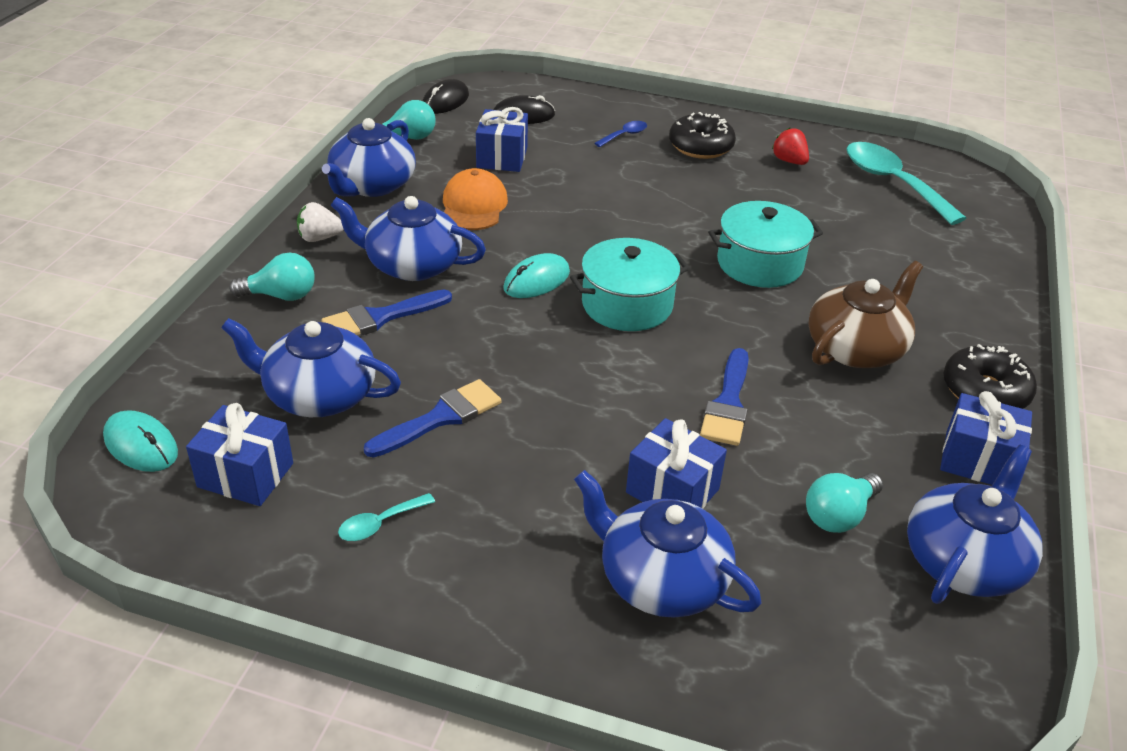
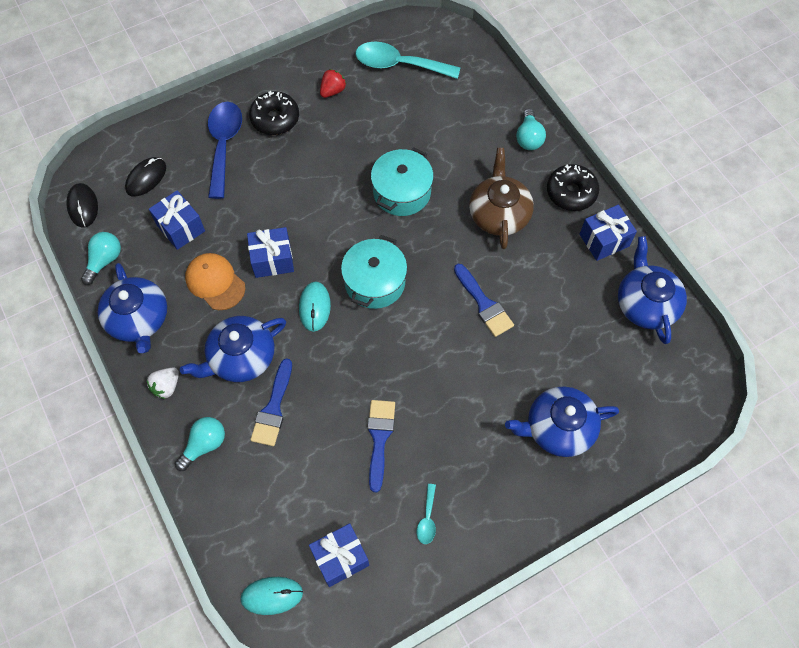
camera: 45 degrees left, 25 degrees up
(319, 395) = (310, 483): blue teapot -> none
(624, 135) = (224, 145): blue spoon -> blue spoon, size x2.20
(672, 491) = (515, 378): blue gift -> blue gift (272, 260)
(789, 161) = (332, 91): red strawberry -> red strawberry turned 120 degrees clockwise
(839, 515) = (585, 325): turquoise light bulb -> turquoise light bulb (528, 138)

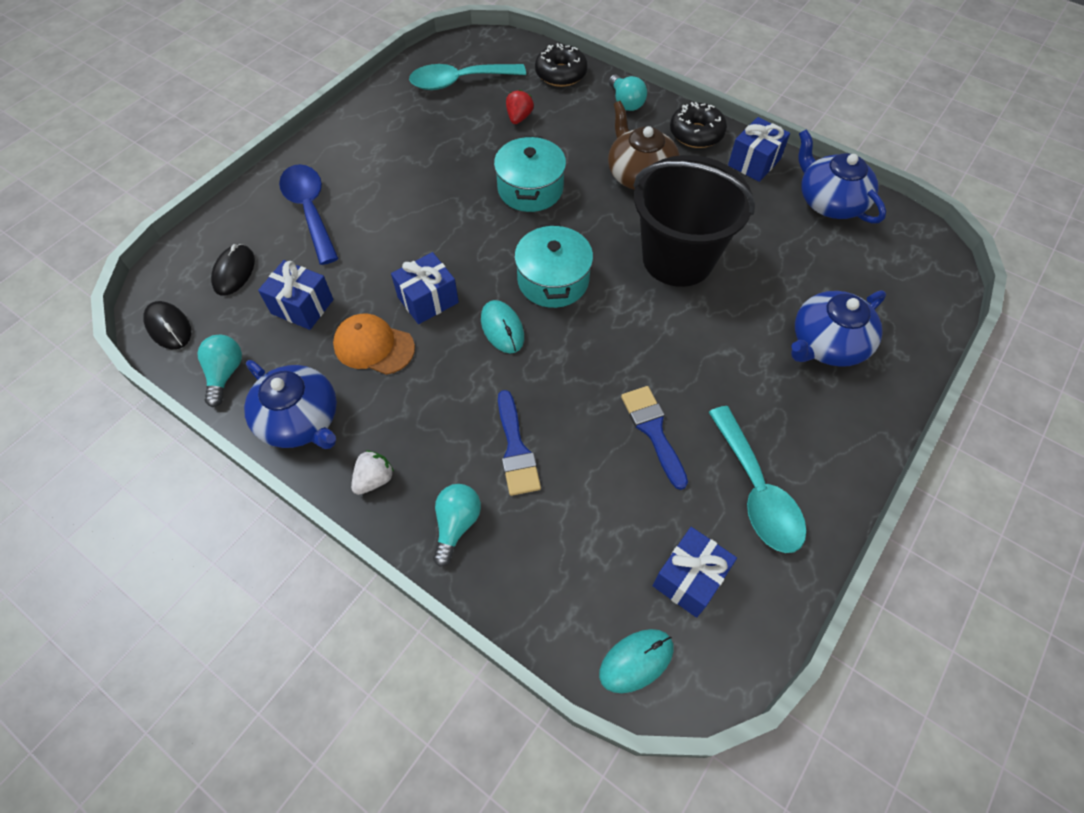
camera: 25 degrees left, 5 degrees down
(166, 386) = (374, 479): white strawberry -> white strawberry turned 150 degrees counterclockwise
(241, 357) = (447, 411): blue teapot -> none
(275, 119) = (354, 168): black donut -> black donut (561, 74)
(332, 91) = (403, 124): red strawberry -> red strawberry (519, 117)
(427, 519) = (756, 491): turquoise spoon -> turquoise spoon, size x2.20
(484, 304) = (678, 258): blue brush -> black bucket

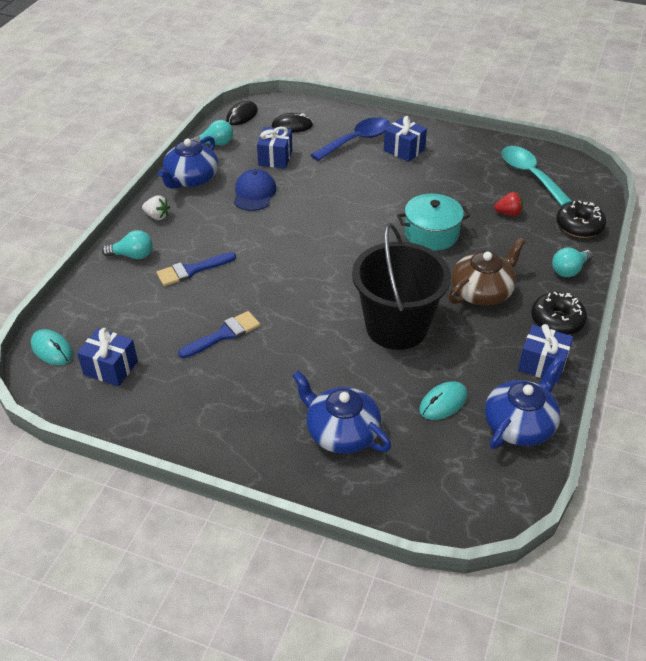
camera: 75 degrees right, 15 degrees down
(374, 346) = (254, 193): orange cap -> blue cap
(428, 300) = (301, 207): blue gift -> blue gift (404, 150)
(502, 328) = (289, 245): turquoise mouse -> turquoise mouse (443, 402)
(553, 280) = (343, 262): turquoise pot -> none
(756, 491) = (185, 397): turquoise spoon -> none

